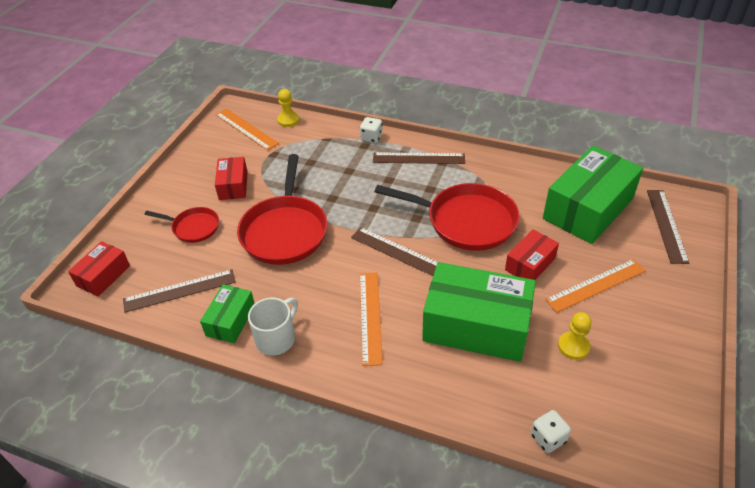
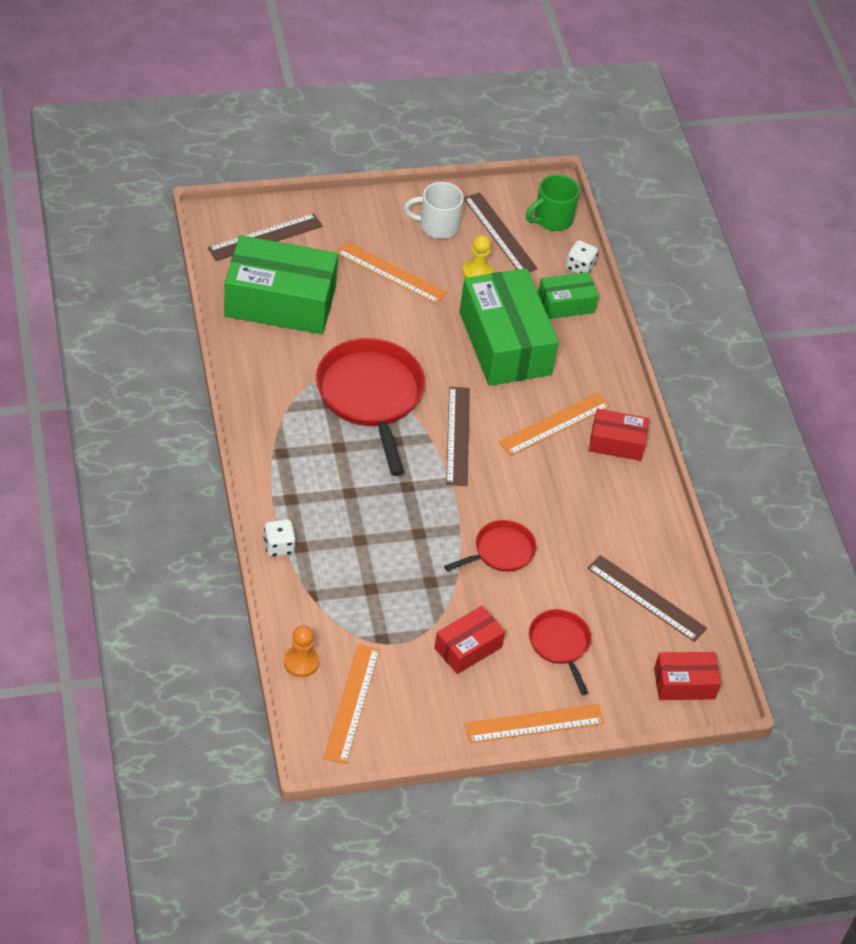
camera: 130 degrees left, 5 degrees up
(158, 191) = (534, 723): none -> orange ruler
(230, 320) = (644, 531): green box -> green box (566, 304)
(276, 338) = (633, 483): white mug -> white mug (437, 226)
(285, 231) = (500, 551): red pan -> red pan, size x0.53
(288, 120) = (301, 662): yellow pawn -> orange pawn
(418, 158) = (289, 479): brown ruler -> brown ruler (499, 233)
(530, 264) = (398, 327): red box -> red box (616, 443)
(631, 451) = (552, 219): none -> green mug

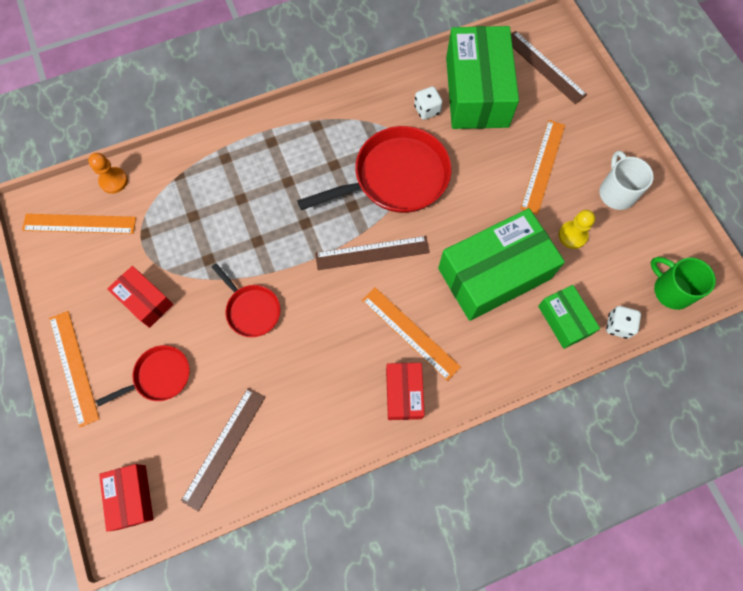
camera: 85 degrees right, 20 degrees up
(279, 546) = (222, 143): white dice -> white dice (427, 110)
(499, 233) = (631, 246): brown ruler -> none

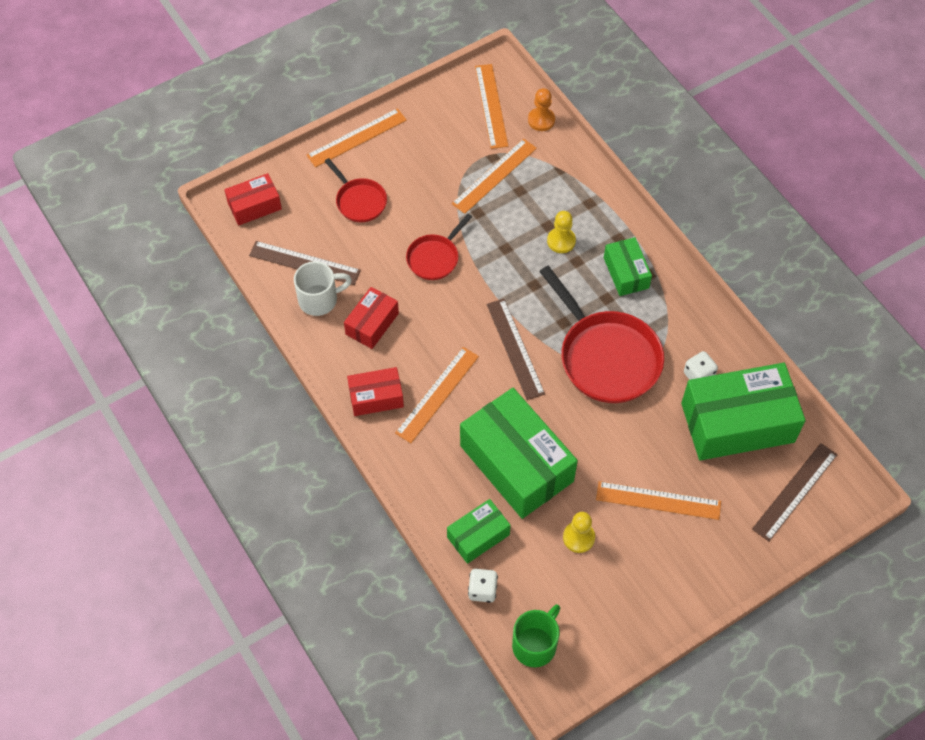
camera: 80 degrees right, 10 degrees down
(145, 300) = (427, 173): red box -> red box (372, 324)
(168, 236) = (494, 176): none -> orange ruler
(261, 190) = (561, 241): none -> yellow pawn
(310, 143) = (626, 273): none -> green box
(616, 192) = (644, 581): white mug -> white mug (319, 299)

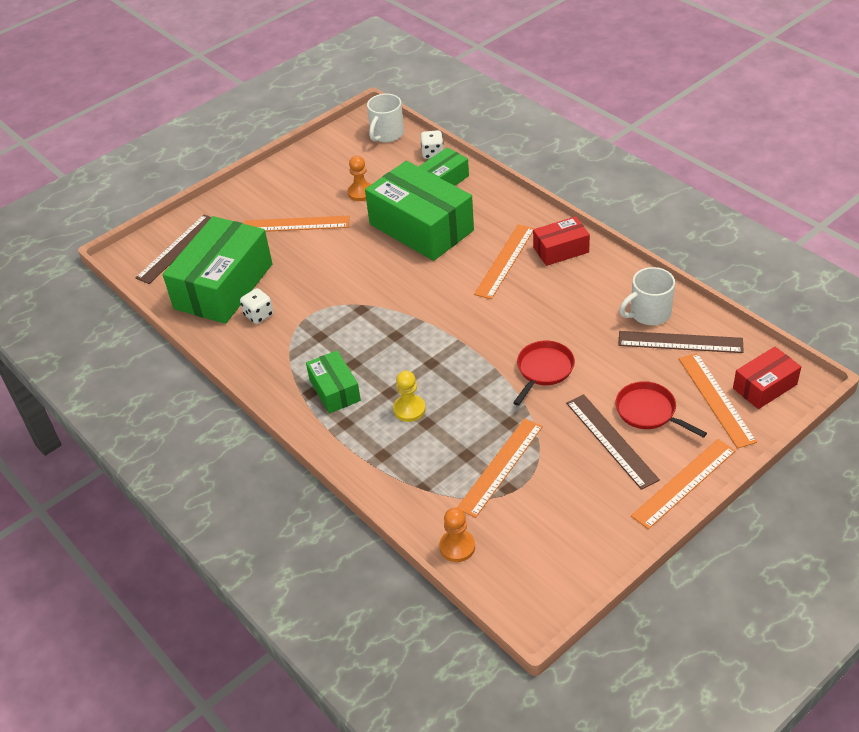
camera: 175 degrees right, 15 degrees down
(372, 324) = (587, 303): red box -> none
(491, 106) = (527, 555): orange ruler -> orange ruler (716, 399)
(515, 348) = (440, 306): brown ruler -> brown ruler (611, 440)
(535, 644) = (386, 134): green mug -> white mug
(578, 537) = (361, 192): yellow pawn -> orange pawn
(606, 357) = (349, 314): red pan -> none
(737, 422) = (224, 286): green box -> green box turned 45 degrees counterclockwise

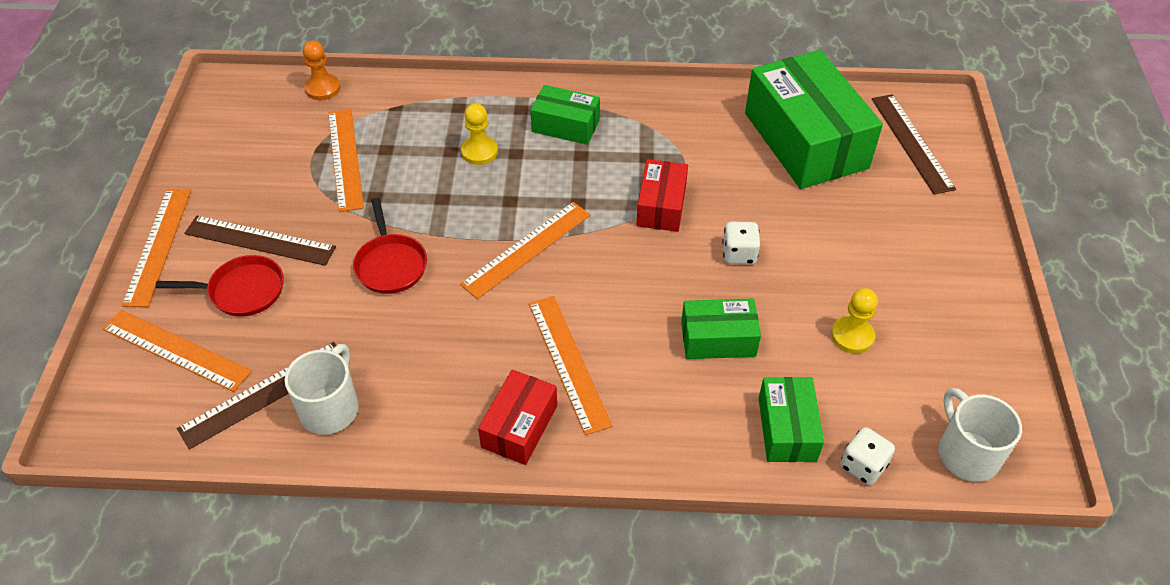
camera: 130 degrees right, 5 degrees up
(259, 315) = (730, 138): white dice -> white dice (739, 254)
(296, 224) = (852, 245): orange ruler -> orange ruler (527, 249)
(361, 192) = (852, 336): orange pawn -> yellow pawn
(421, 227) = (718, 339): green box -> green box, size x0.51
(765, 386) = (126, 401): red box -> red box (661, 206)

